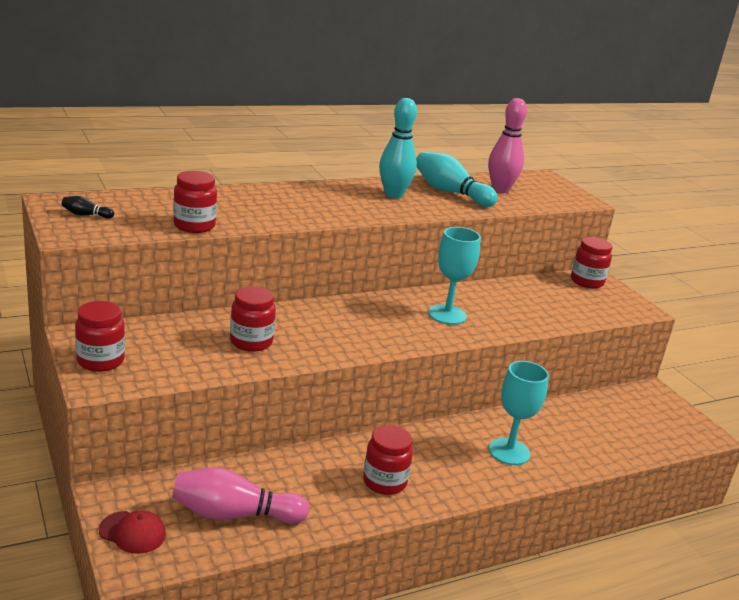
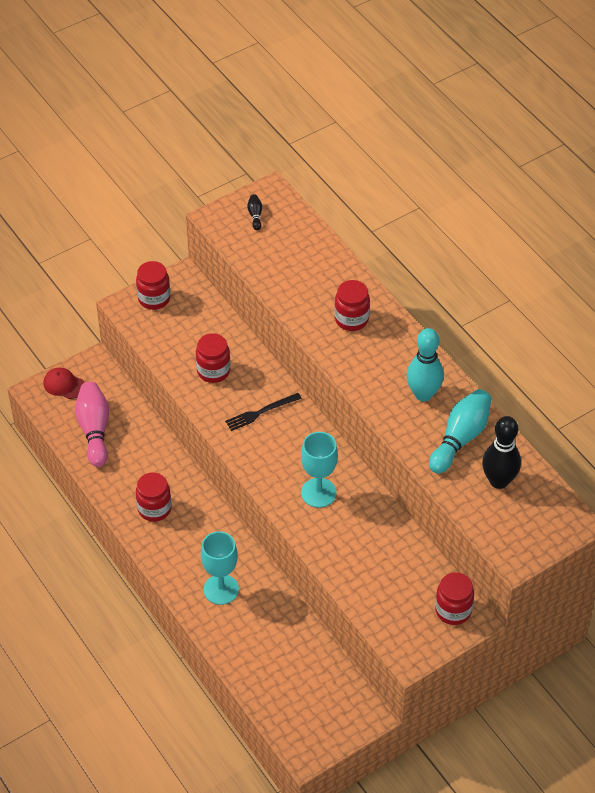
camera: 85 degrees right, 25 degrees up
(132, 532) = (64, 384): red cap -> red cap turned 105 degrees clockwise
(194, 226) = (269, 278): red jar -> red jar (351, 319)
(327, 325) = (261, 412): none -> black fork
(500, 189) = (499, 481): pink bowling pin -> black bowling pin

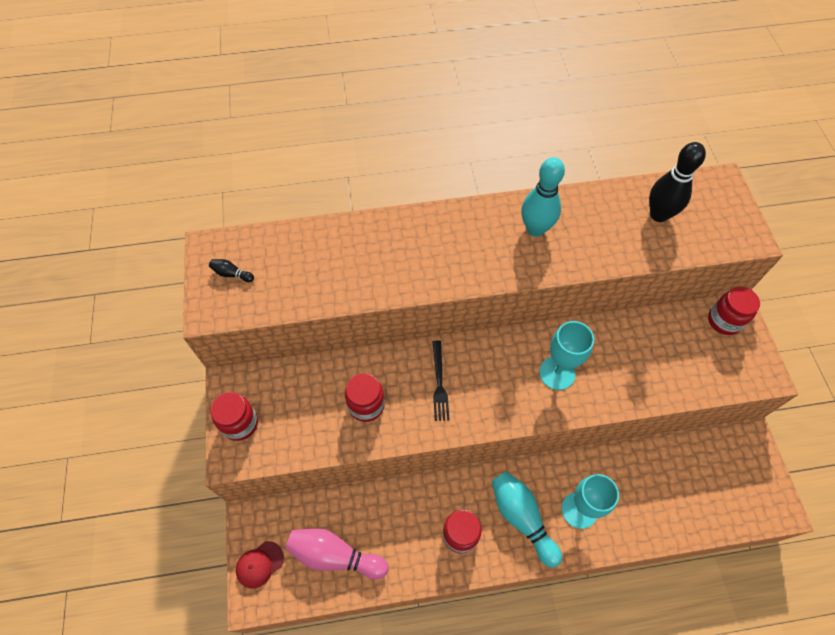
camera: 65 degrees left, 10 degrees up
(351, 319) = (416, 247): red jar -> none
(460, 438) = (599, 222): turquoise bowling pin -> turquoise bowling pin (522, 518)

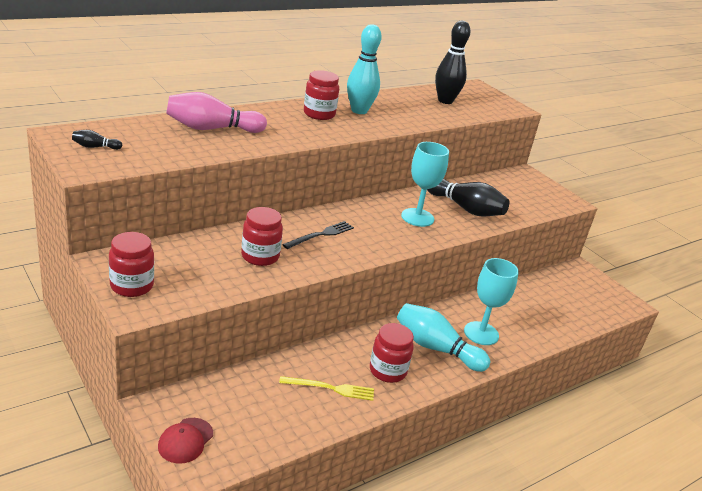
camera: 30 degrees left, 30 degrees down
(335, 555) = (269, 414): pink bowling pin -> pink bowling pin (212, 129)
(399, 541) = (330, 388): none -> yellow fork
(439, 383) = (321, 235): black fork -> black fork turned 105 degrees counterclockwise
(622, 367) = (465, 208): none -> black bowling pin
(724, 321) = (520, 178): red jar -> red jar (319, 114)

